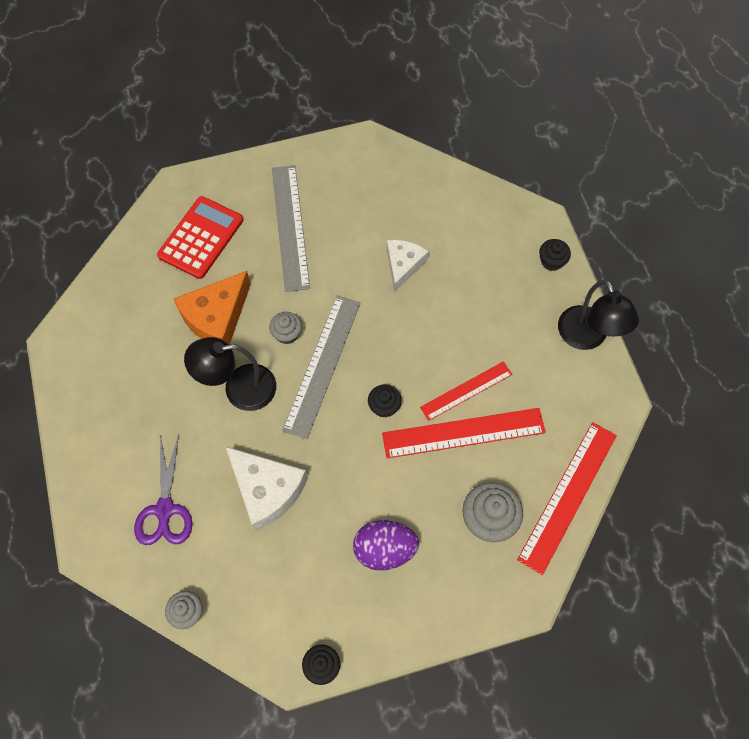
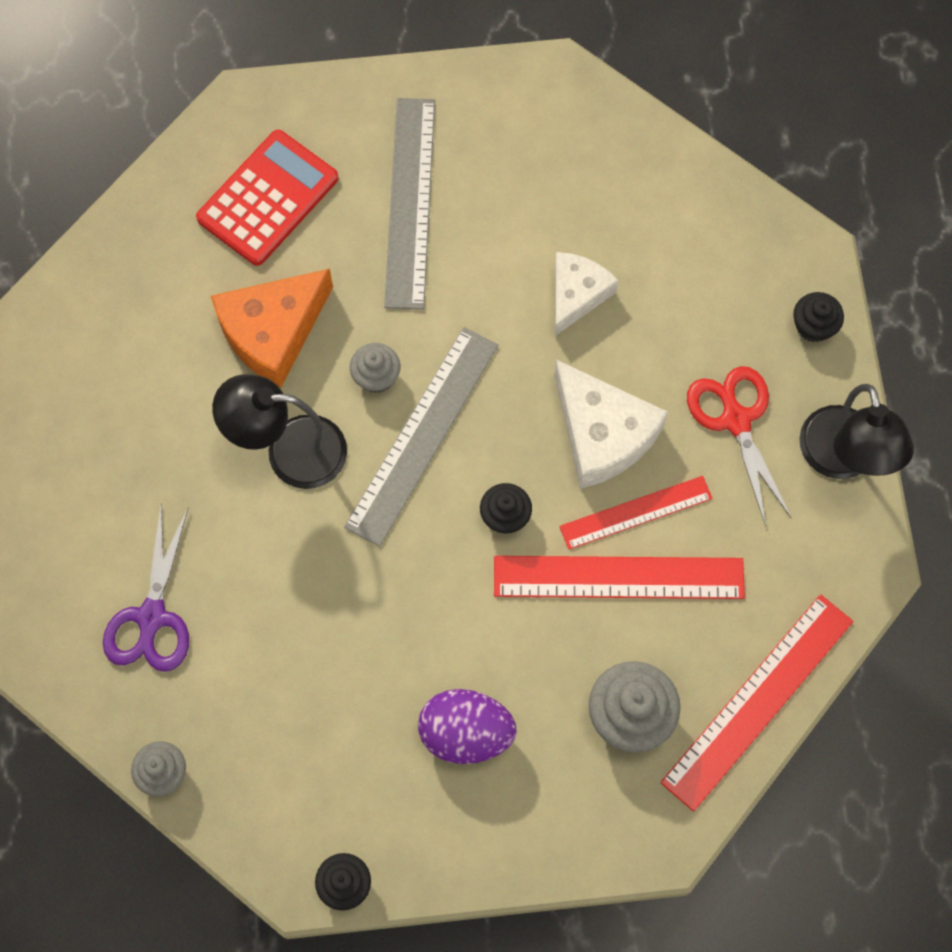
camera: 10 degrees right, 5 degrees up
(267, 490) = (306, 614): white cheese -> white cheese (602, 434)
(516, 323) = (735, 418): none -> red scissors

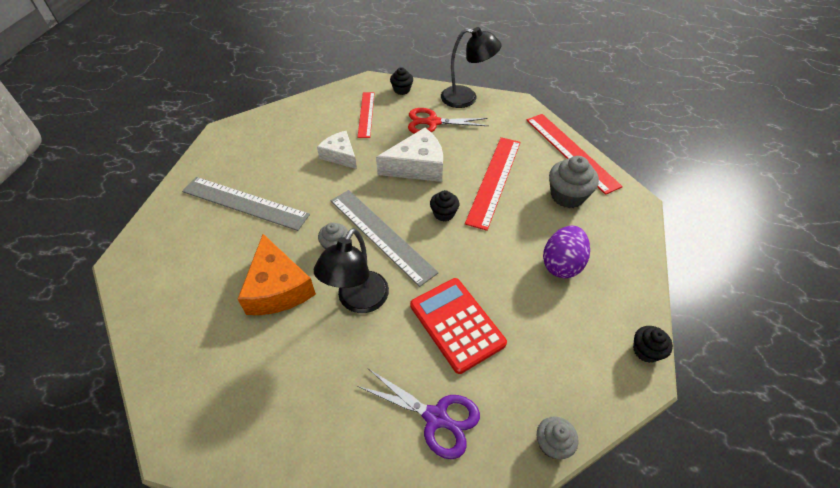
camera: 70 degrees left, 20 degrees down
(268, 198) = (192, 266): red calculator -> red calculator (456, 324)
(636, 512) = (463, 166): red ruler -> red ruler (366, 114)

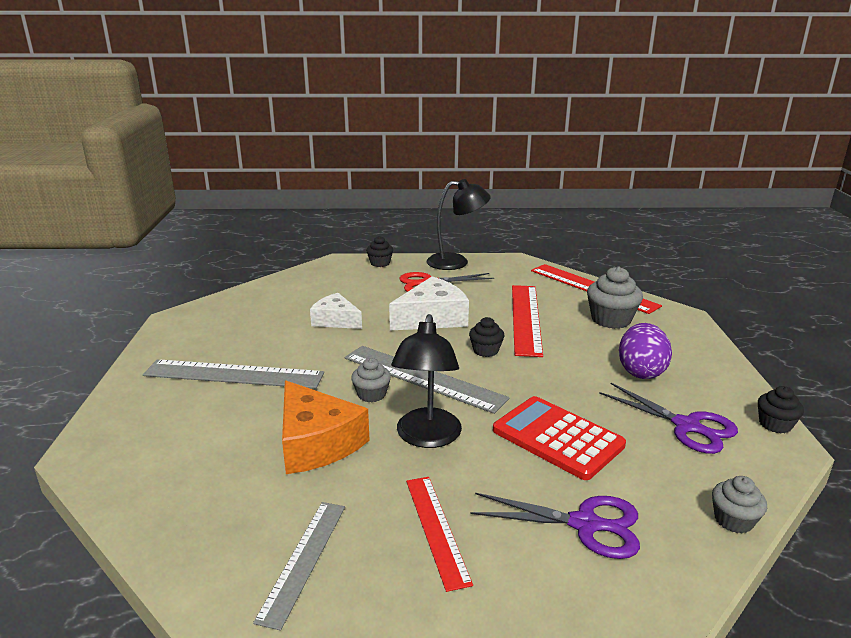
camera: 15 degrees left, 25 degrees down
(230, 398) = (303, 560): none -> grey ruler
(366, 114) = (349, 285): red ruler -> red ruler (436, 529)
(569, 336) = (688, 427): none -> purple scissors

